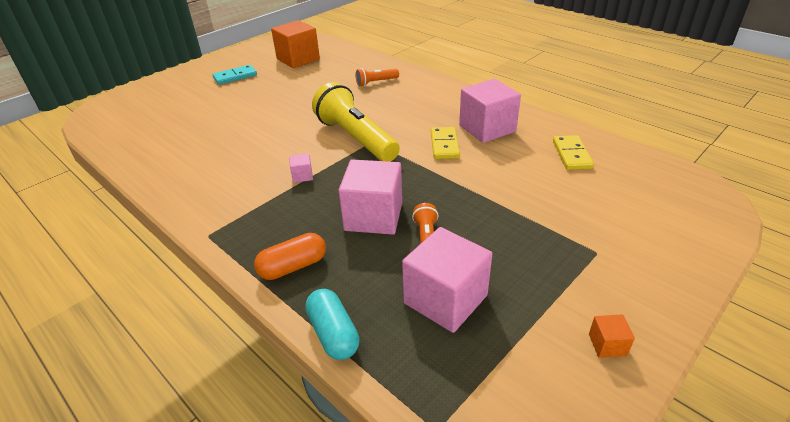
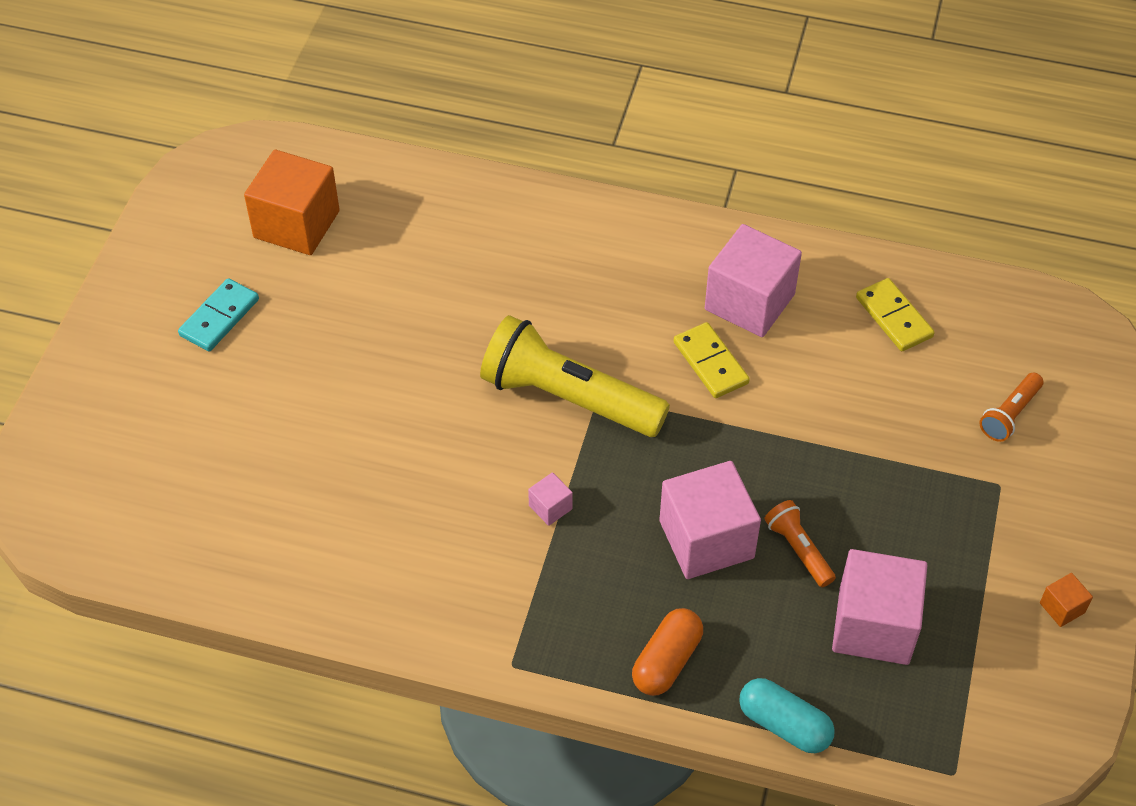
camera: 30 degrees left, 15 degrees up
(376, 82) = (497, 246): orange flashlight -> orange flashlight (1009, 415)

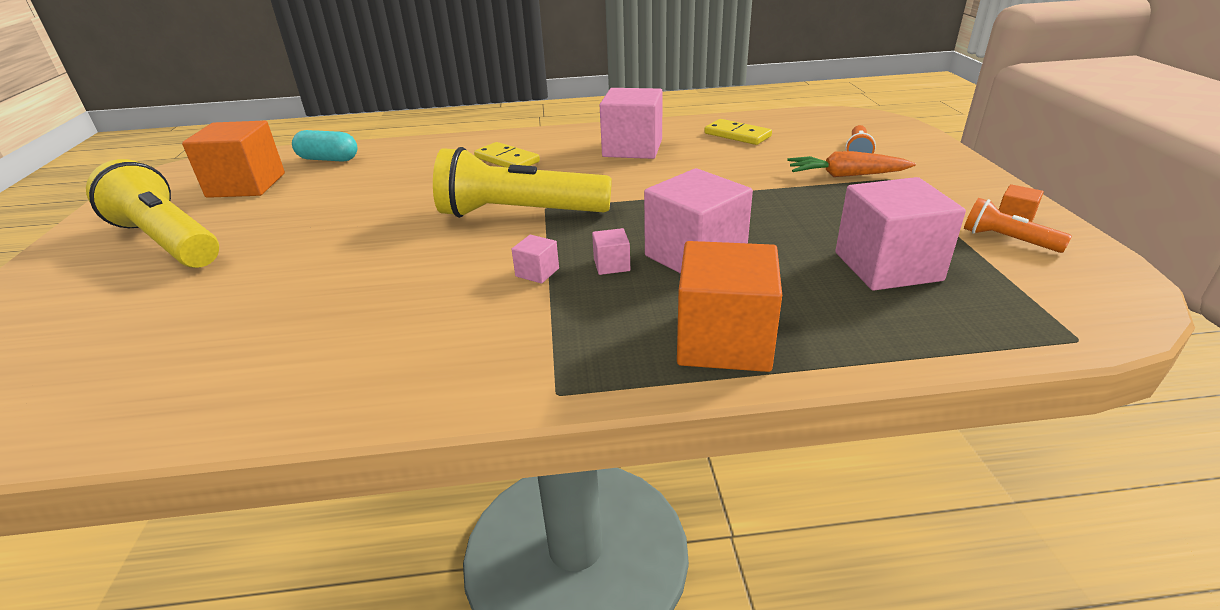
camera: 20 degrees left, 20 degrees down
(219, 317) = (168, 241): turquoise domino -> yellow flashlight
(622, 523) = (611, 265): none -> pink cube
(666, 661) = (724, 341): orange capsule -> orange cube
(710, 363) = (624, 175): yellow domino -> yellow domino (507, 160)
(784, 725) = (884, 353): turquoise capsule -> turquoise capsule (328, 159)
(798, 549) = (778, 242): orange flashlight -> orange flashlight (1007, 240)
(956, 459) = (846, 175): none -> orange carrot

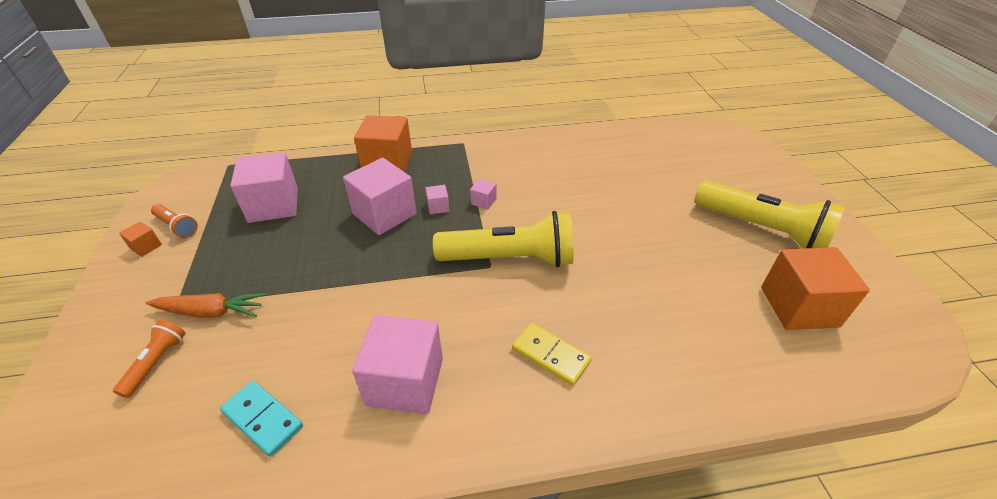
camera: 175 degrees right, 10 degrees up
(328, 159) = (768, 364): turquoise capsule -> none
(737, 135) = (263, 419): yellow domino -> turquoise domino

